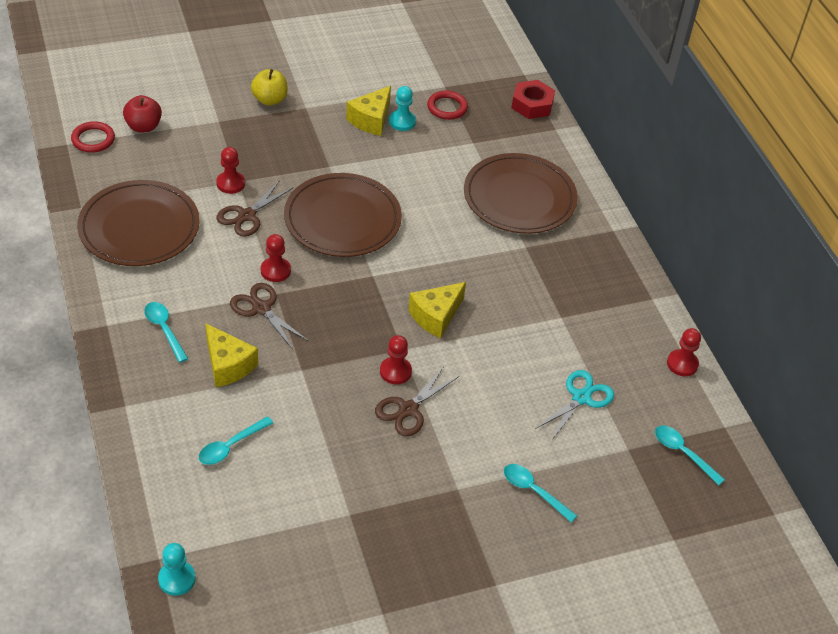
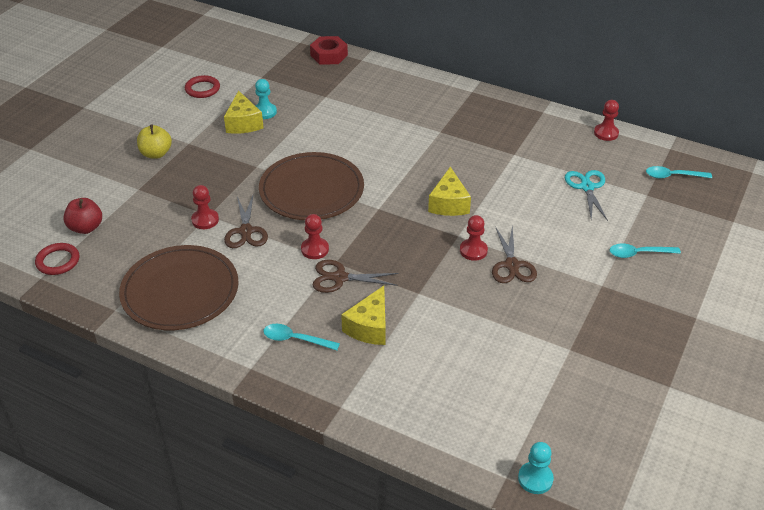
camera: 40 degrees left, 5 degrees down
(228, 365) = (369, 327): yellow cheese -> yellow cheese turned 105 degrees clockwise
(230, 446) = (445, 372): turquoise spoon -> none
(447, 107) = (281, 87): red ring -> red ring (202, 89)
(519, 197) = (397, 108): brown plate -> none

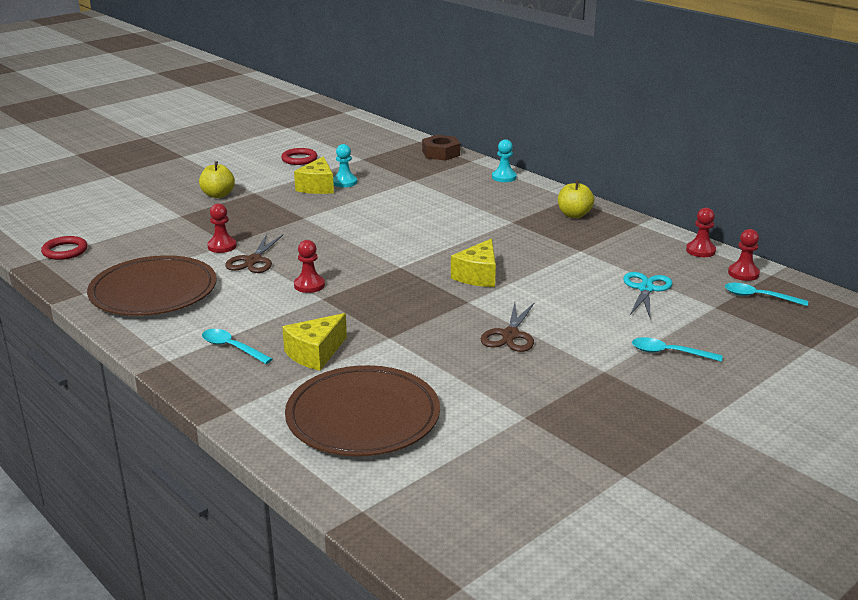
camera: 20 degrees right, 15 degrees down
(86, 228) = (110, 233): red apple -> none
(311, 190) = (343, 243): brown plate -> brown plate (363, 416)
(329, 55) = (441, 153): red nut -> brown nut
(340, 278) = (316, 310): brown scissors -> none
(473, 250) = (476, 316): red pawn -> red pawn (743, 273)
(486, 112) = (574, 215): none -> yellow apple
(535, 479) = (395, 520): turquoise pawn -> turquoise pawn (504, 177)

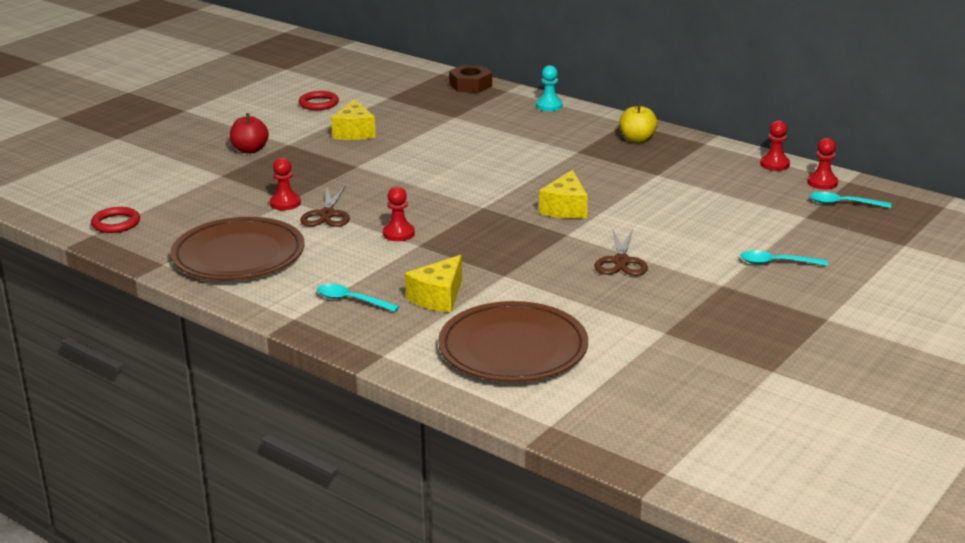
camera: 10 degrees left, 0 degrees up
(218, 195) = (250, 150): yellow apple -> red apple
(344, 182) = (381, 125): turquoise pawn -> none
(646, 289) = (734, 206): turquoise scissors -> none

